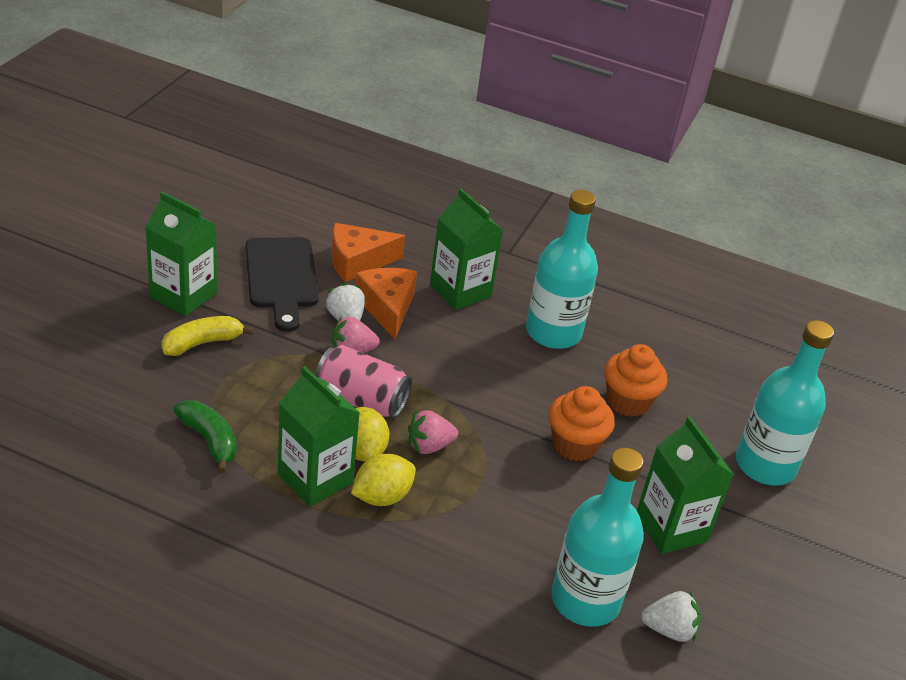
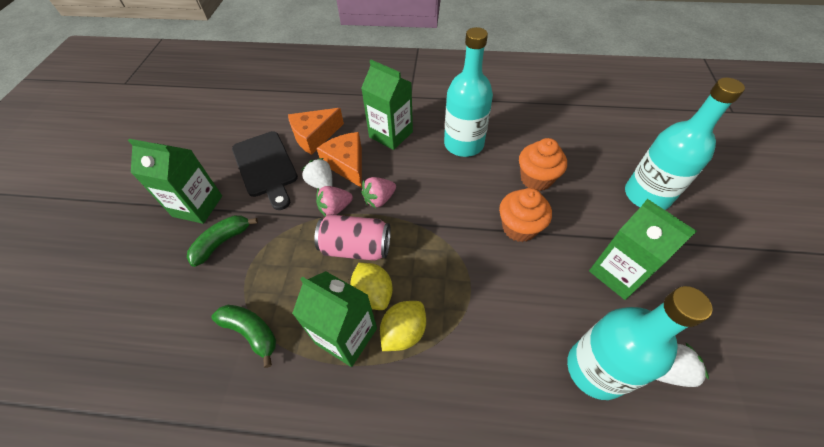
camera: 10 degrees left, 15 degrees up
(202, 343) = (222, 242): yellow banana -> green banana
(429, 446) = (420, 269): pink strawberry -> pink strawberry (379, 199)

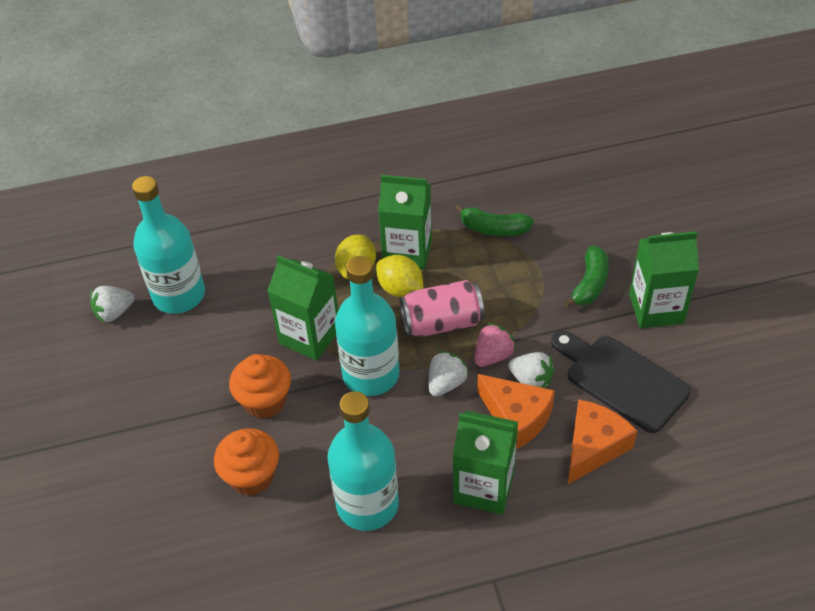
camera: 160 degrees right, 5 degrees down
(379, 199) = (446, 383): pink strawberry -> white strawberry
(618, 273) = (151, 384): green carton -> green carton (310, 336)
(647, 195) = (102, 497): turquoise bottle -> turquoise bottle (371, 374)

